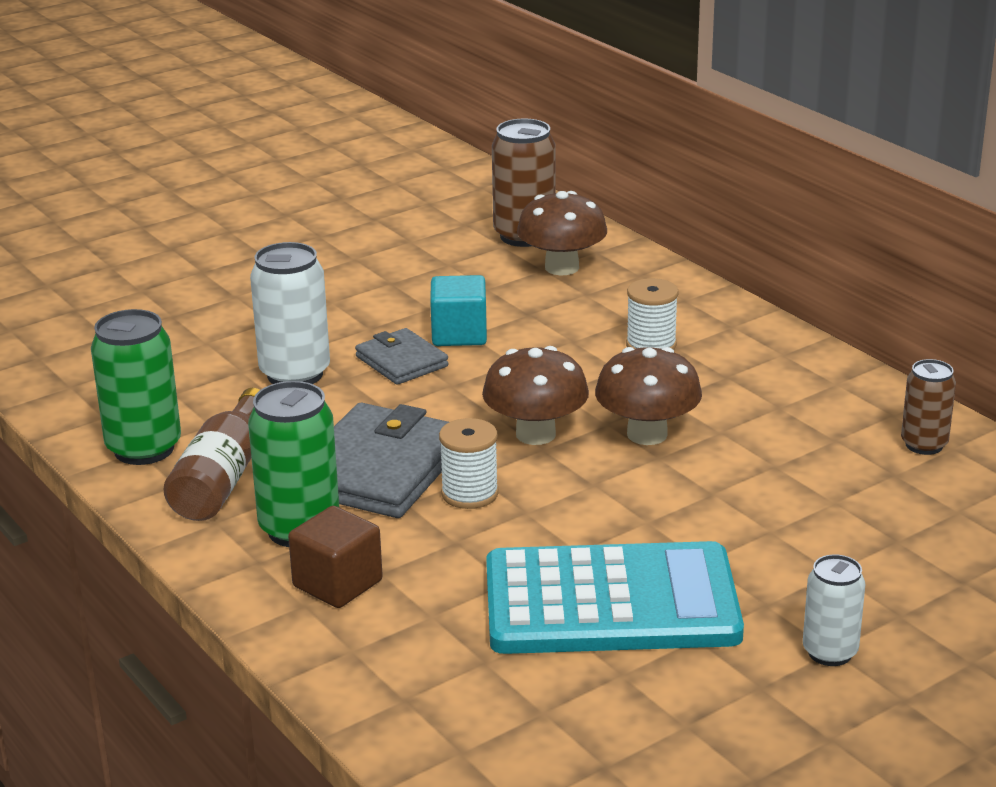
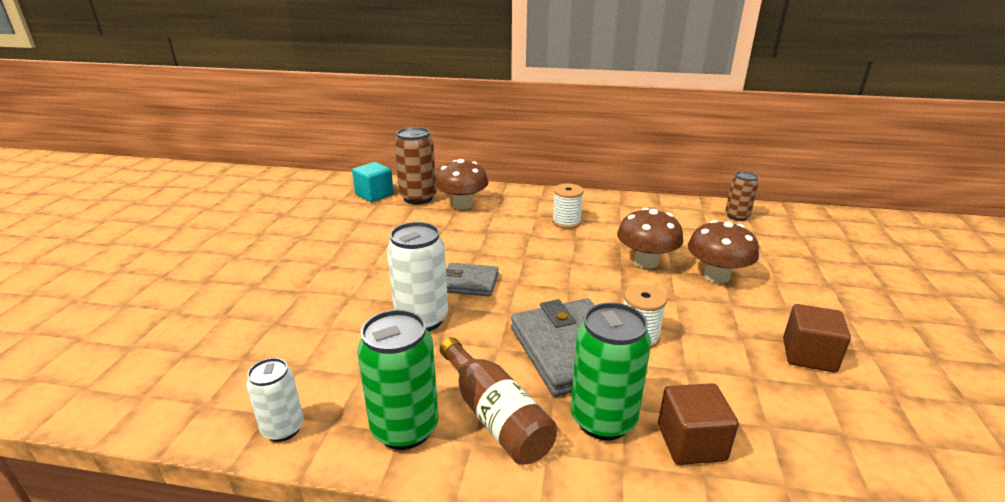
camera: 45 degrees left, 0 degrees up
(459, 334) = (473, 255): turquoise cube -> turquoise cube (374, 195)
(535, 434) = (604, 287): brown mushroom -> brown mushroom (716, 276)
(611, 602) = (808, 355): turquoise calculator -> brown cube
(830, 652) = (911, 322): white can -> white can (283, 429)

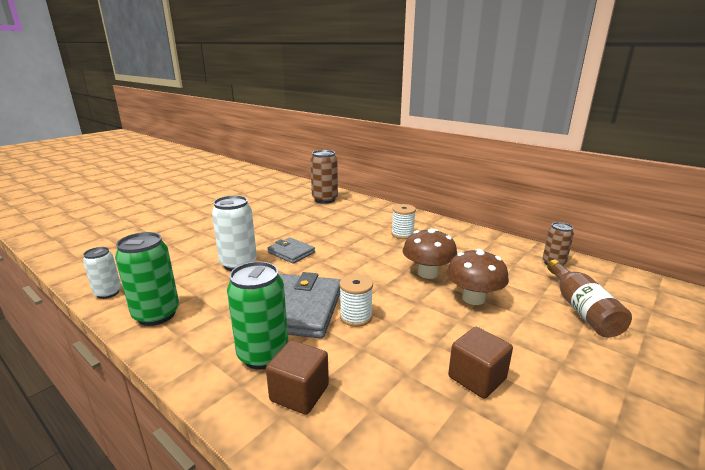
camera: 30 degrees right, 5 degrees down
(374, 195) = (302, 193): turquoise cube -> none
(462, 205) = (346, 209): brown mushroom -> none
(495, 416) = (207, 327): brown bottle -> brown bottle (581, 309)

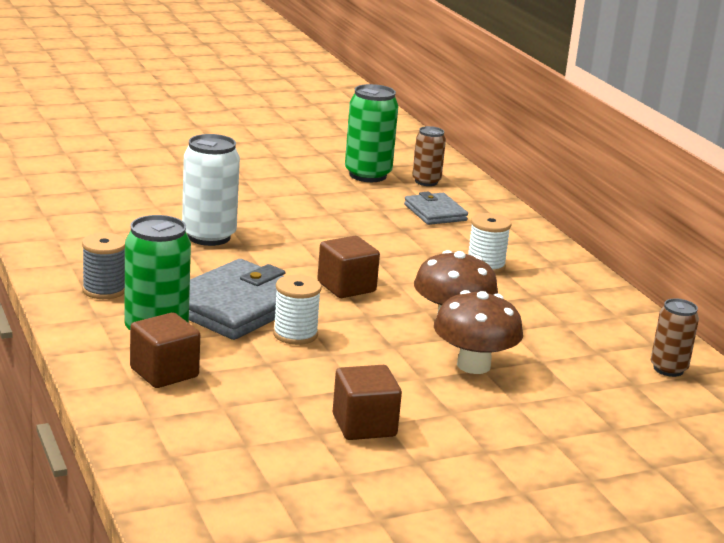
camera: 25 degrees right, 0 degrees up
(108, 293) = (35, 224): white can -> none
(156, 315) = (74, 262): green can -> green can (367, 175)
(195, 330) = (104, 290): none -> grey spool
(291, 252) = (291, 243): grey wallet -> grey wallet (435, 212)
(325, 200) = (426, 182): brown can -> brown can, size x0.61
(350, 271) = (346, 287): none -> brown cube
(581, 309) = (608, 422): brown bottle -> none

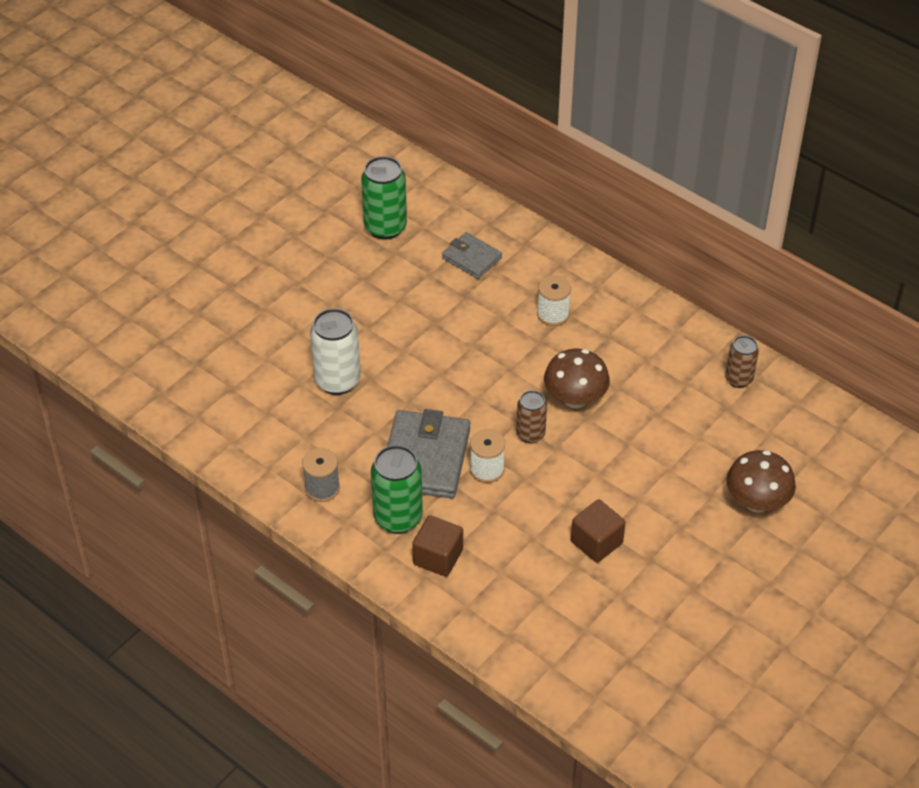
camera: 25 degrees left, 25 degrees up
(346, 287) = (479, 394): brown cube -> none
(426, 182) = (435, 214): brown can -> brown can (530, 434)
(473, 365) = (620, 442): brown mushroom -> brown mushroom (757, 502)

